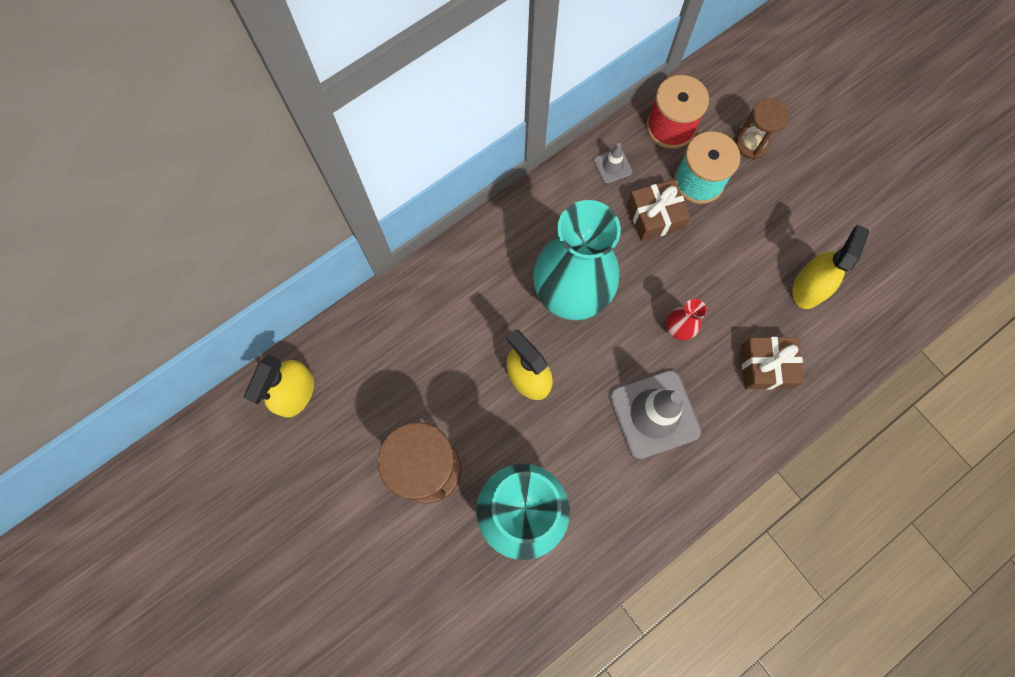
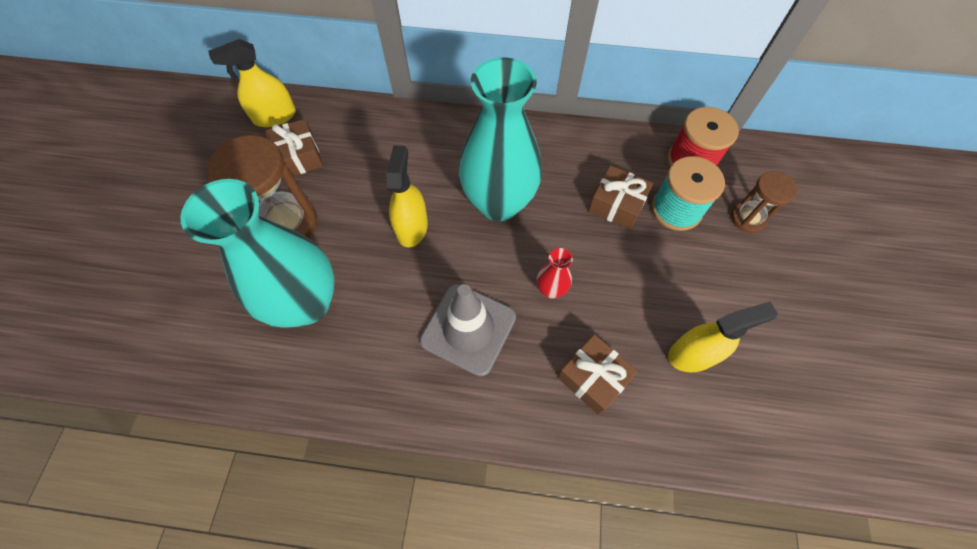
camera: 45 degrees right, 10 degrees down
(365, 408) = (299, 157): none -> brown gift
(612, 166) = (619, 152): grey traffic cone -> none

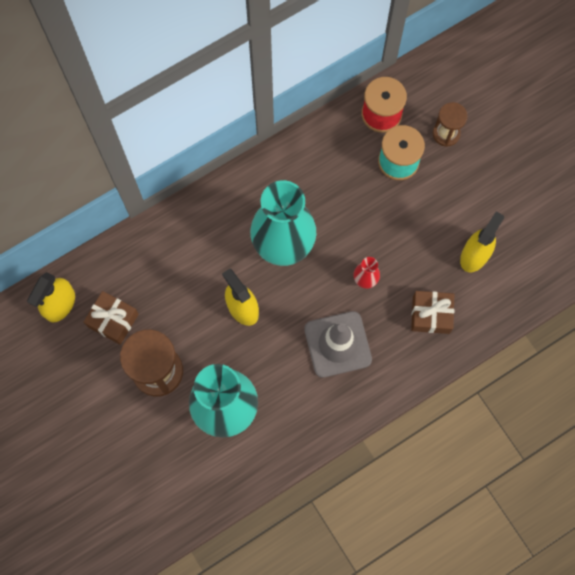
camera: 40 degrees left, 10 degrees up
(616, 205) = (359, 187): brown gift -> none

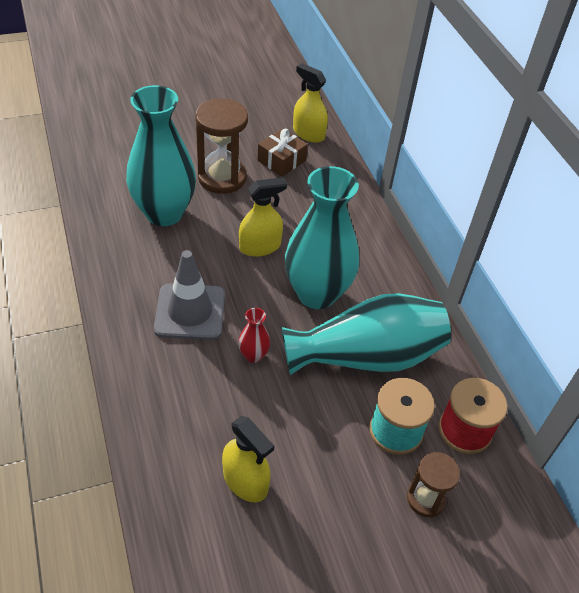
camera: 100 degrees right, 25 degrees down
(337, 193) = (366, 356): none -> turquoise vase
(431, 315) = (186, 408): brown gift -> none

